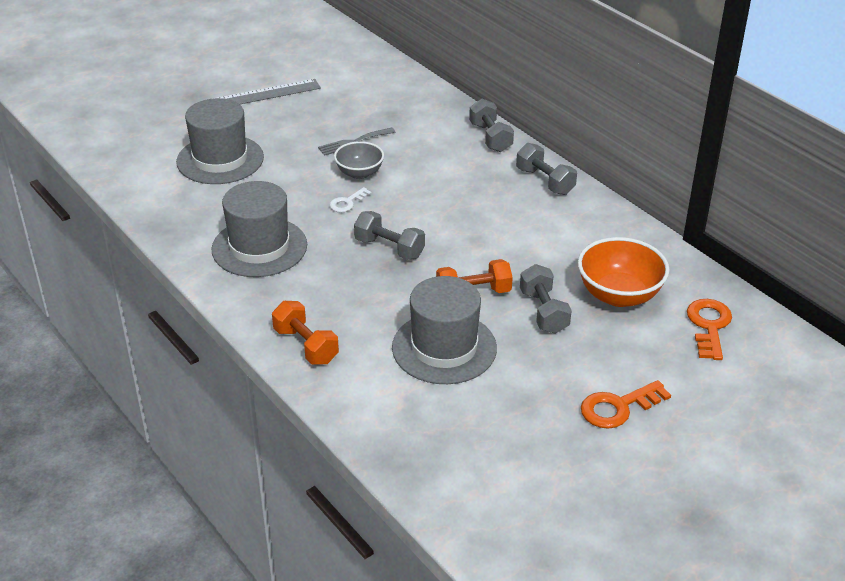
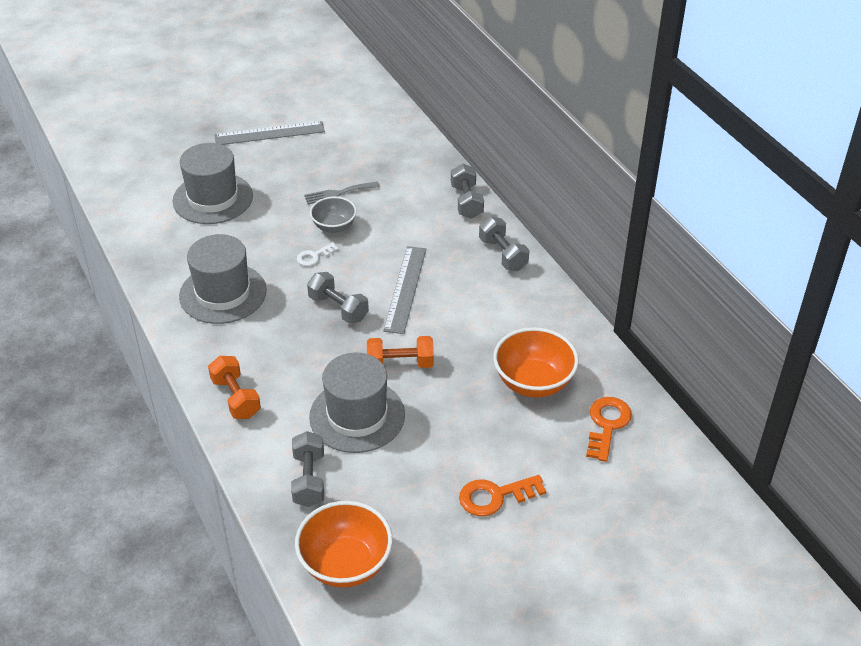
camera: 10 degrees right, 5 degrees up
(454, 223) = (405, 289): none -> grey ruler
(481, 494) = (345, 564): none -> orange bowl
(543, 312) = (458, 391): grey dumbbell -> grey dumbbell (309, 479)

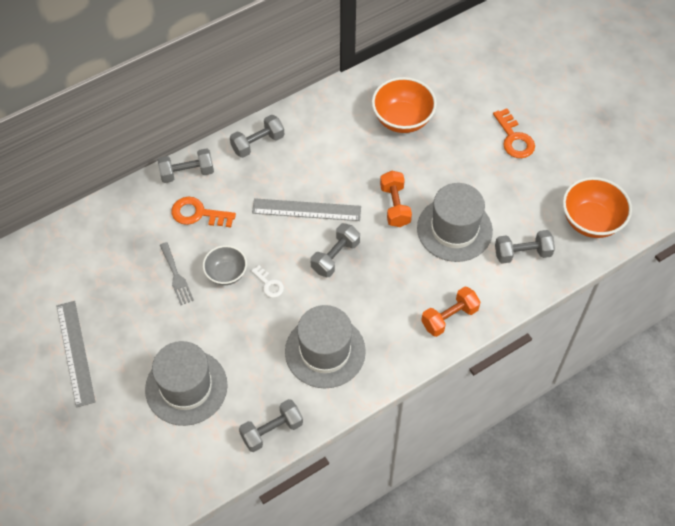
camera: 95 degrees left, 15 degrees up
(147, 252) = (272, 431): none -> grey dumbbell
(607, 425) = (437, 76): orange key -> orange key (198, 214)

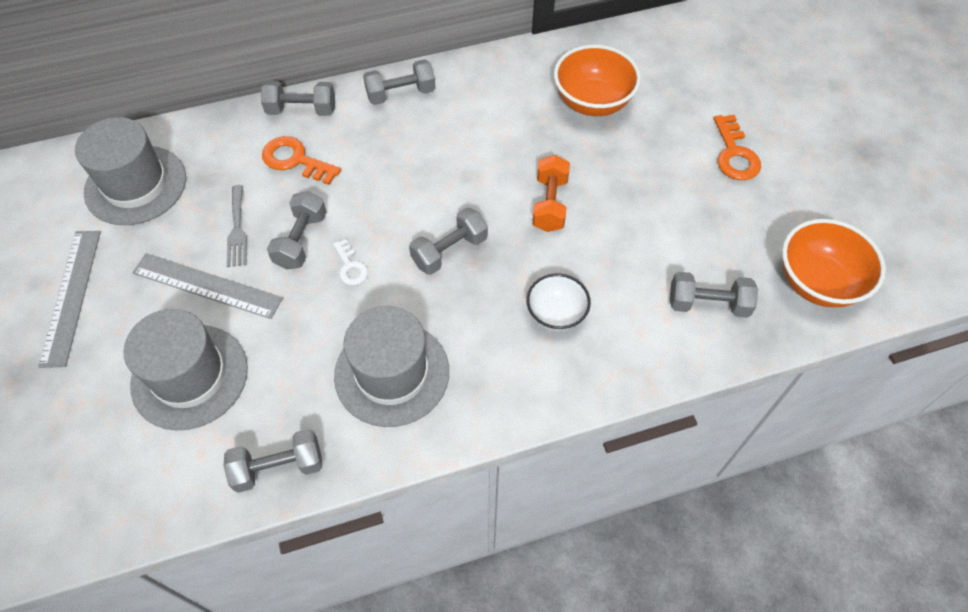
camera: 15 degrees right, 0 degrees up
(226, 273) = (301, 240): grey bowl -> grey dumbbell
(306, 210) = (432, 185): grey ruler -> grey ruler (207, 286)
(423, 284) = (556, 314): none -> white bowl
(449, 317) = (579, 368): orange dumbbell -> none
(454, 229) = (621, 251): grey hat -> grey hat (136, 185)

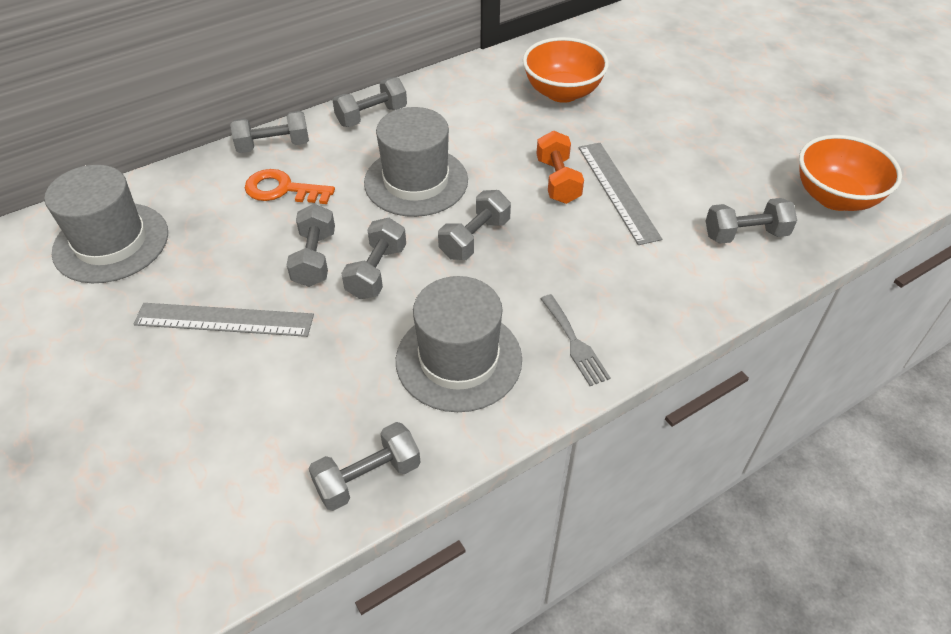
camera: 15 degrees left, 10 degrees down
(71, 296) = (66, 361): grey ruler -> grey ruler (617, 191)
(190, 376) = (233, 411): grey hat -> grey hat (416, 181)
(237, 230) = (240, 262): grey fork -> grey fork (574, 343)
(350, 266) = (376, 272): white key -> grey dumbbell
(556, 314) = (604, 272): white bowl -> none
(734, 154) = (711, 111): orange key -> none

